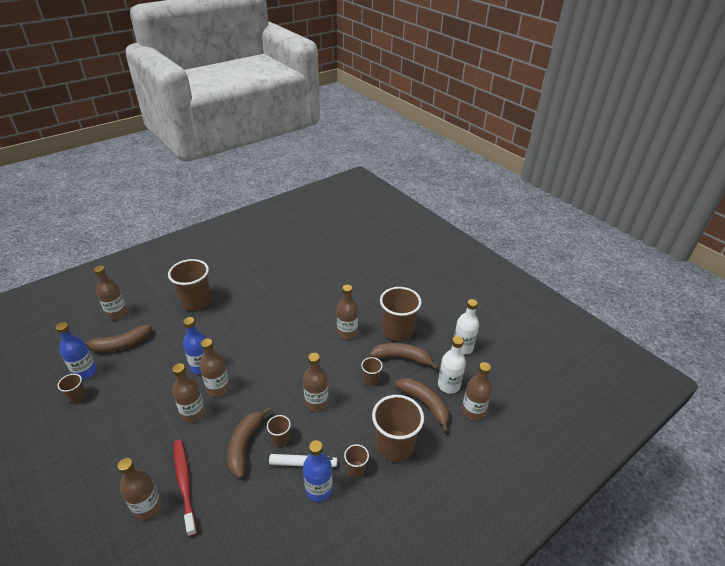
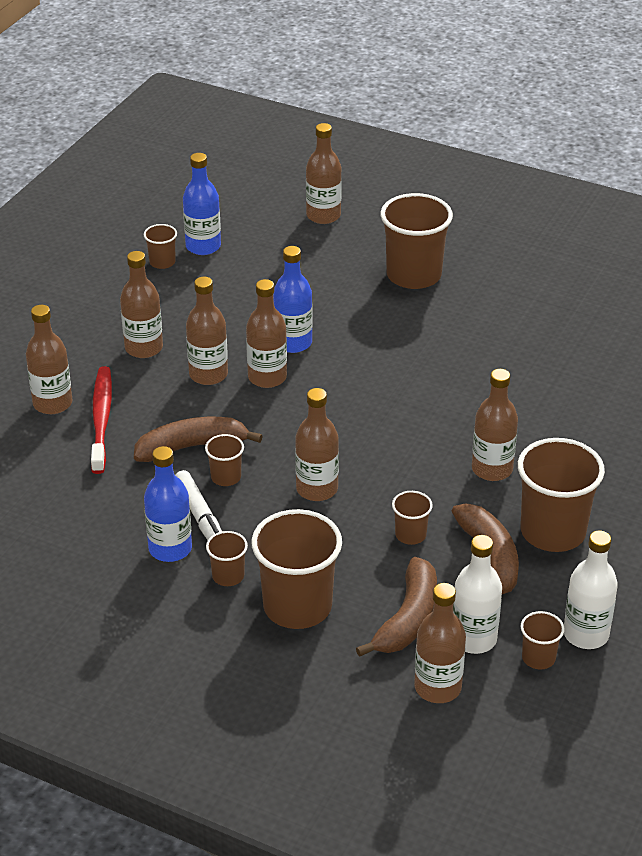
camera: 65 degrees right, 0 degrees up
(121, 345) = (272, 250): brown banana -> none
(142, 436) = (144, 348): none -> brown bottle
(184, 483) = (101, 418): red toothbrush -> red toothbrush turned 45 degrees counterclockwise
(469, 368) = (538, 658): none -> brown cup

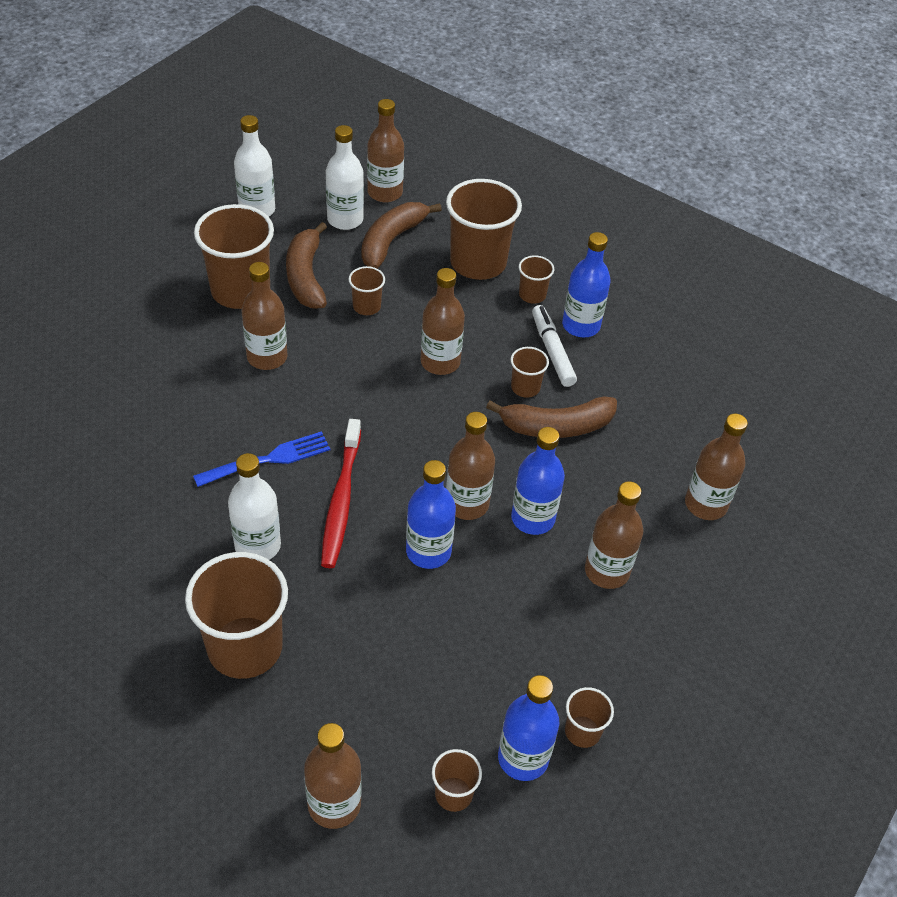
camera: 175 degrees left, 10 degrees up
(101, 418) = (650, 476): red toothbrush -> red toothbrush (341, 501)
(208, 374) = (533, 518): brown bottle -> blue bottle
(431, 330) = (258, 546): none -> white bottle
(450, 386) = (268, 460): none -> blue fork
(538, 658) = (301, 200): brown cup -> brown cup (453, 794)

